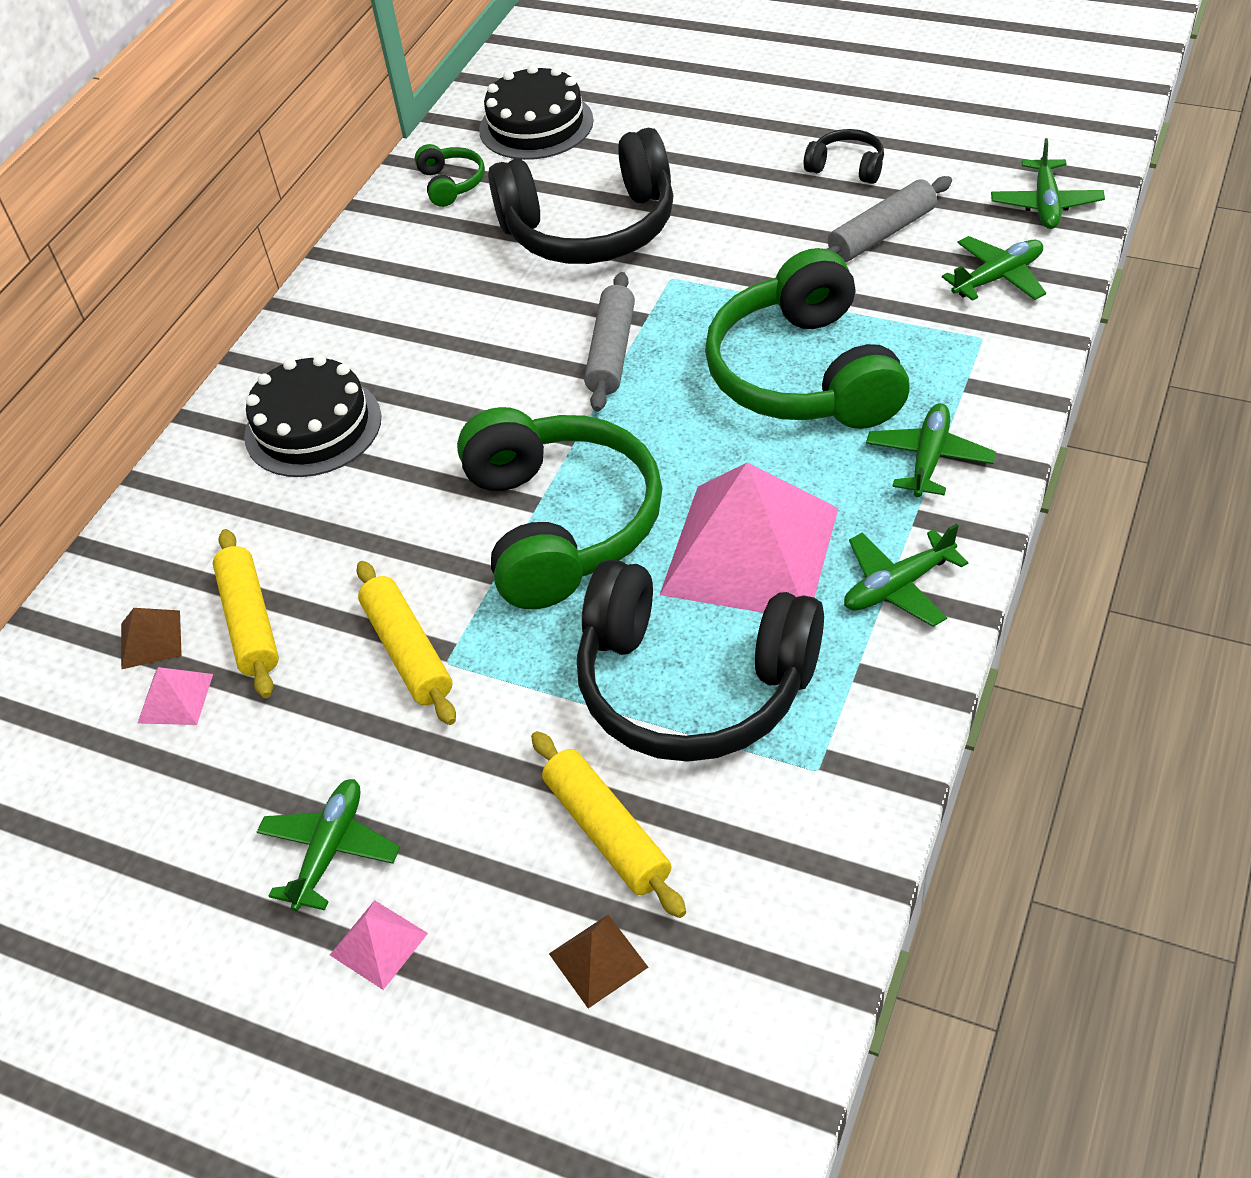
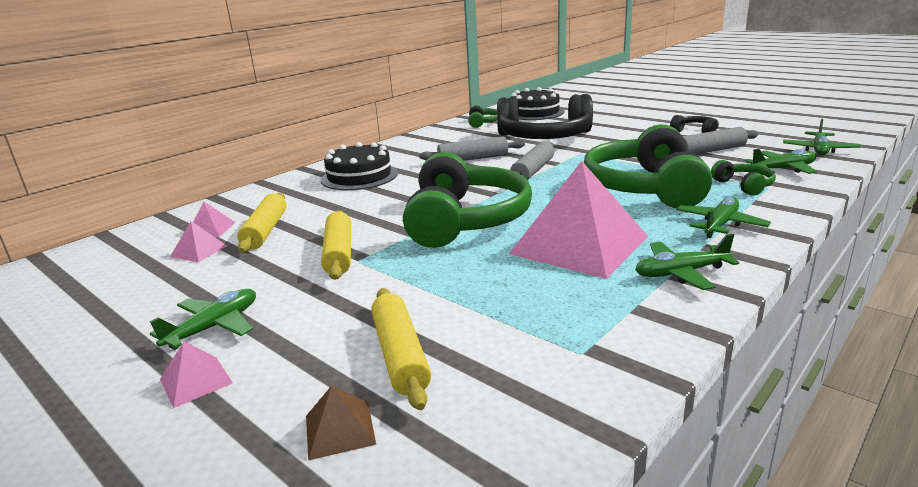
camera: 15 degrees right, 25 degrees down
(151, 639) = (211, 229): brown pyramid -> pink pyramid
(491, 328) = (473, 159): none -> grey rolling pin
(693, 684) = (508, 294): black headphones -> none
(947, 340) = (744, 185): none -> green headphones

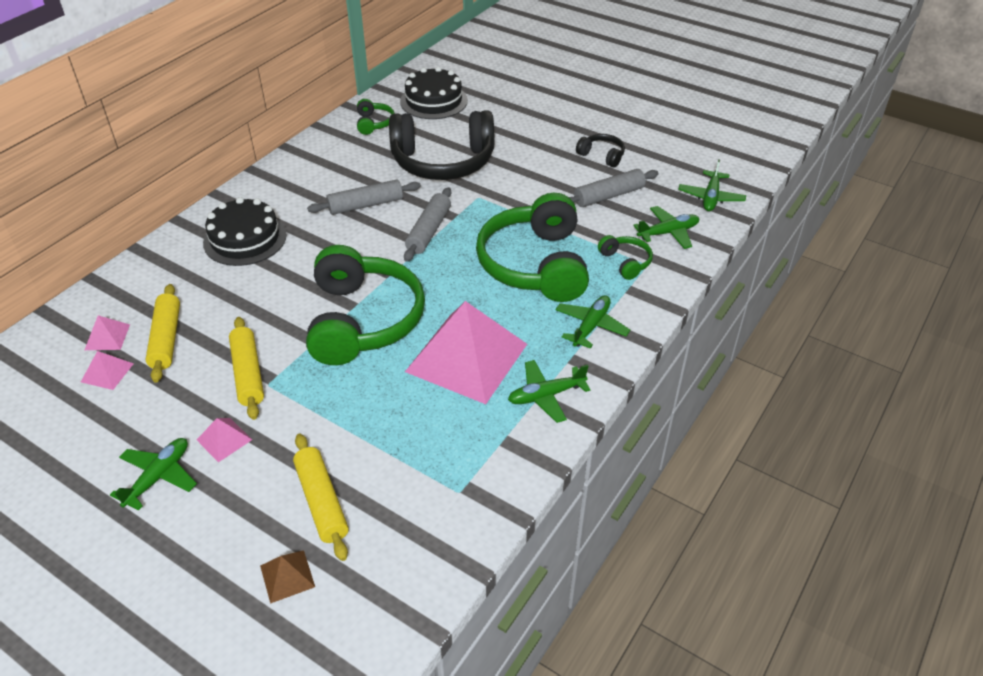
camera: 10 degrees left, 20 degrees up
(196, 381) = (164, 537): pink pyramid -> pink pyramid (224, 439)

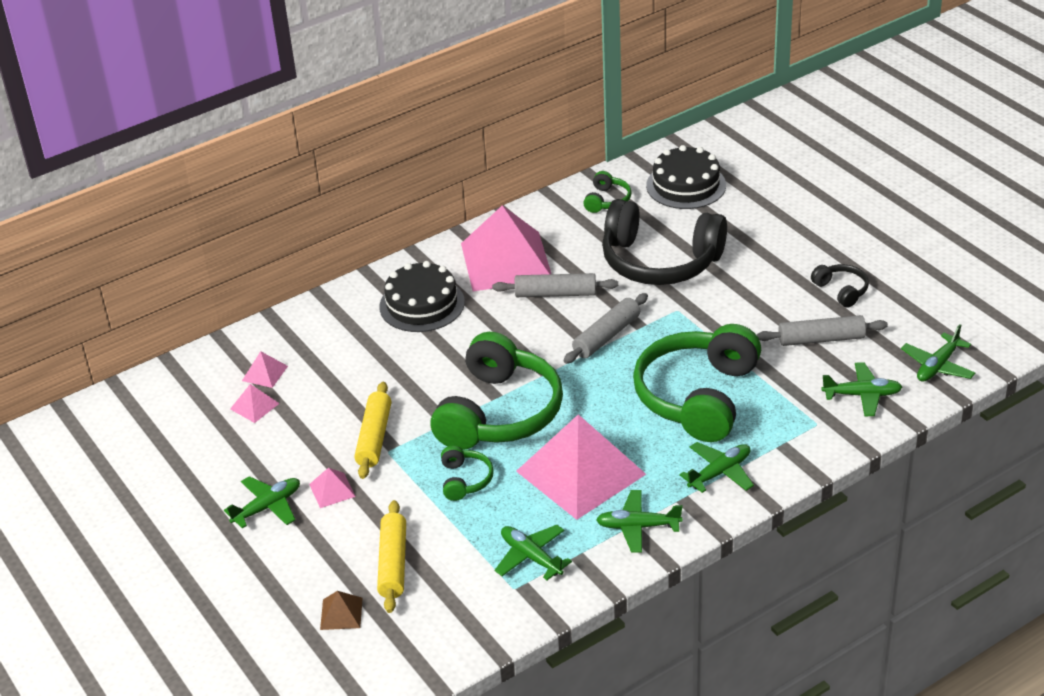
camera: 25 degrees right, 5 degrees down
(166, 339) = (315, 387): yellow rolling pin -> none
(308, 187) = (506, 261): none -> pink pyramid
(460, 454) = (531, 557): none -> green plane
(625, 262) = (795, 416): green headphones -> green headphones (465, 480)

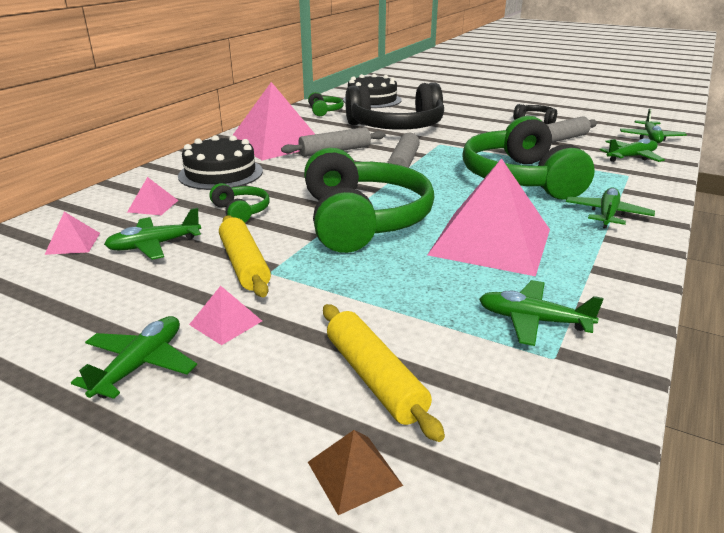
camera: 30 degrees left, 10 degrees down
(254, 406) = (71, 271): pink pyramid -> pink pyramid (153, 206)
(465, 480) = (382, 274): green headphones -> green headphones (241, 211)
(638, 527) = (599, 266): green plane -> green plane (154, 245)

